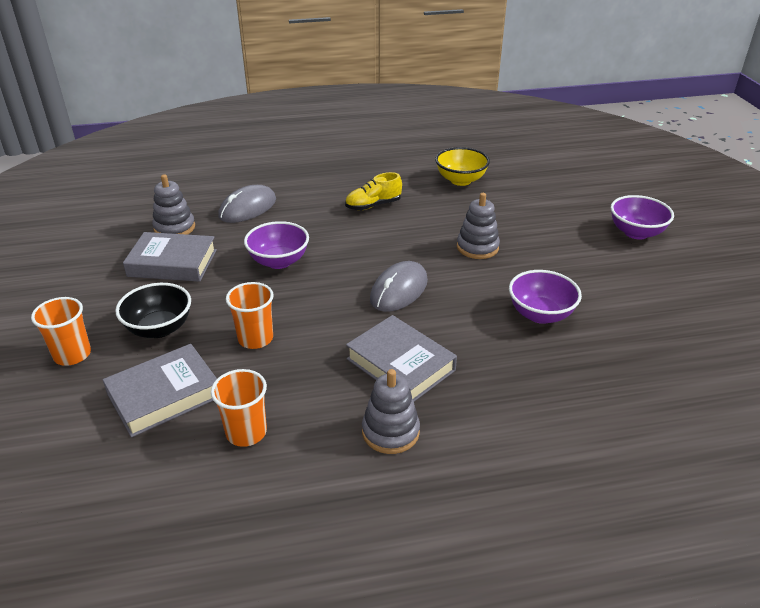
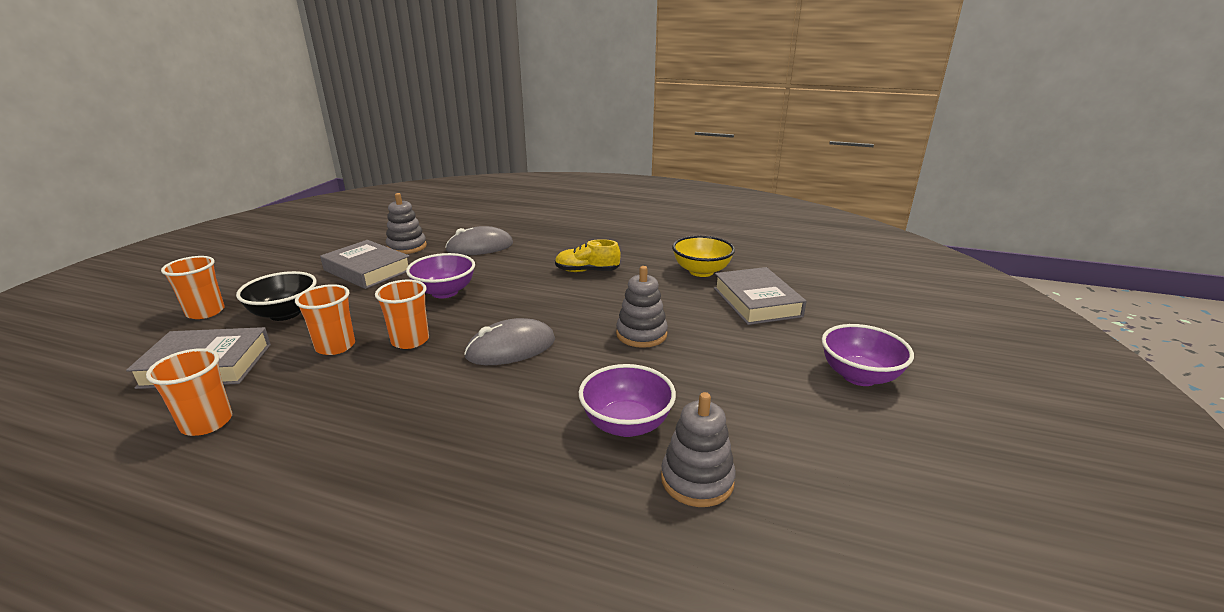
camera: 30 degrees right, 10 degrees down
(312, 312) = (410, 340): none -> orange cup
(390, 432) = (310, 481): grey stacking toy -> grey stacking toy (697, 480)
(400, 364) = (415, 417): grey book -> grey book (756, 302)

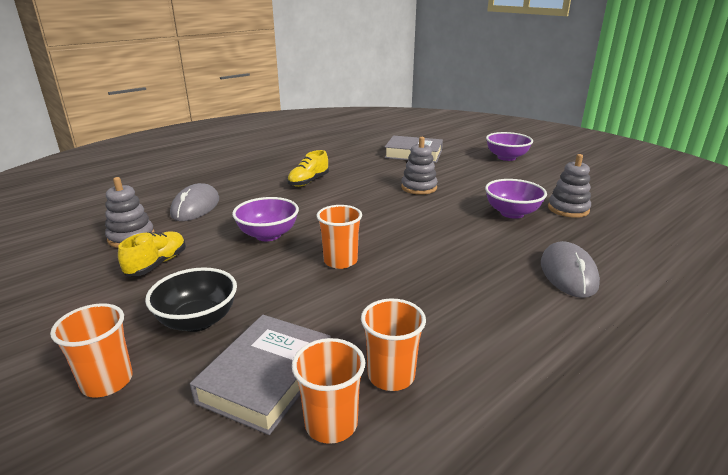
camera: 60 degrees left, 0 degrees up
(335, 346) = (311, 296): orange cup -> orange cup (331, 423)
(367, 270) = (157, 264): grey book -> yellow shoe
(511, 348) = (395, 226): grey mouse -> grey mouse (568, 273)
(701, 271) = (358, 155): yellow bowl -> none

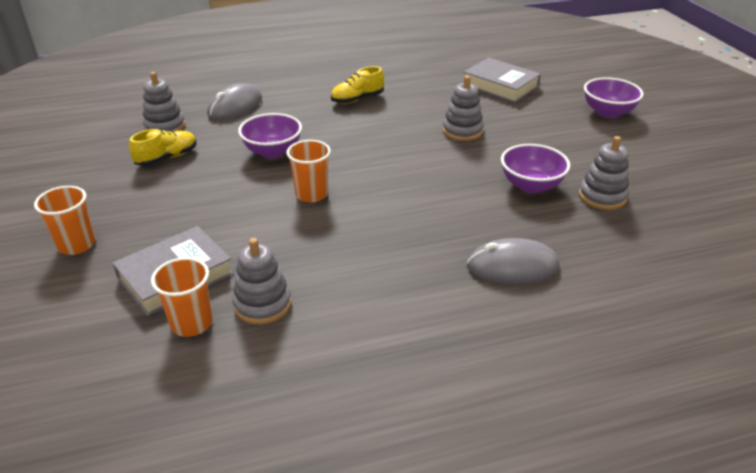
camera: 25 degrees right, 10 degrees up
(198, 321) = (162, 216): black bowl -> none
(391, 375) = (262, 304): orange cup -> grey stacking toy
(568, 273) = (512, 266): grey mouse -> grey mouse turned 60 degrees clockwise

